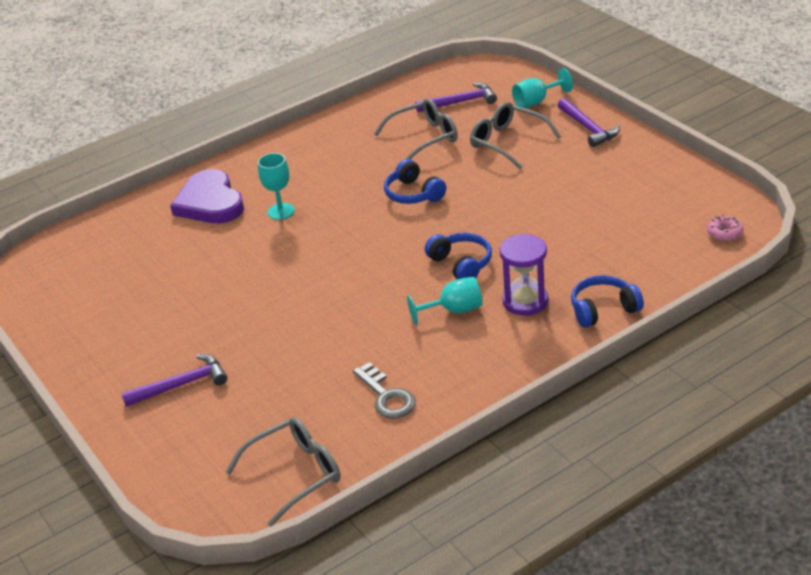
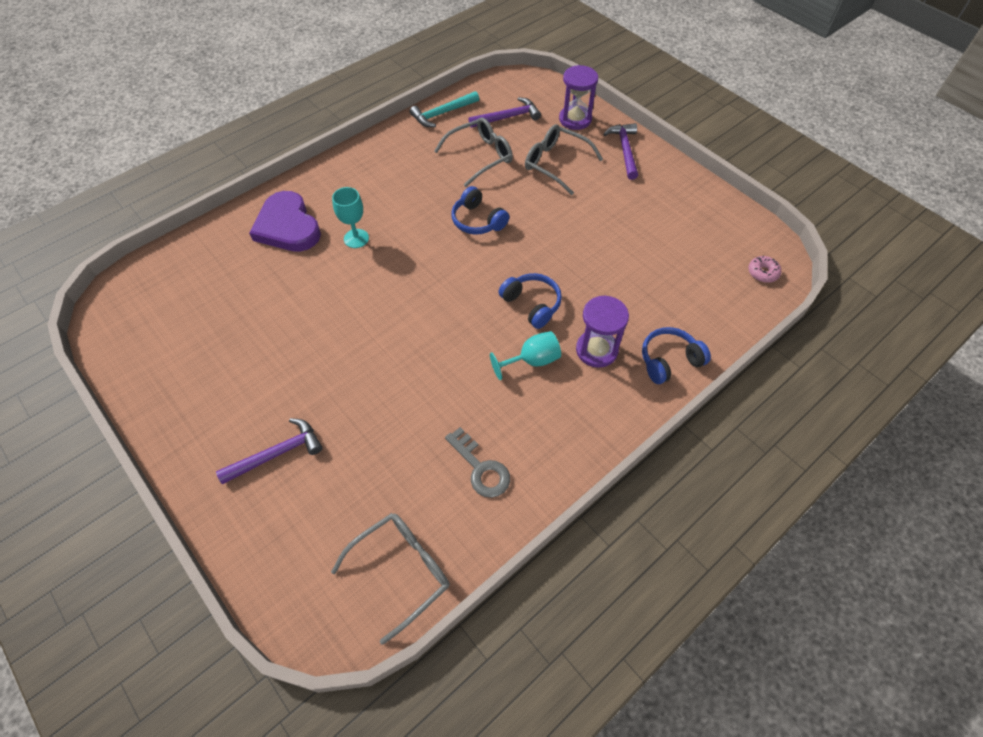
camera: 10 degrees left, 20 degrees up
(388, 101) = (442, 113): none -> turquoise hammer
(536, 102) = (575, 119): turquoise goblet -> purple hourglass
(588, 128) = (625, 150): purple hammer -> purple hammer turned 150 degrees counterclockwise

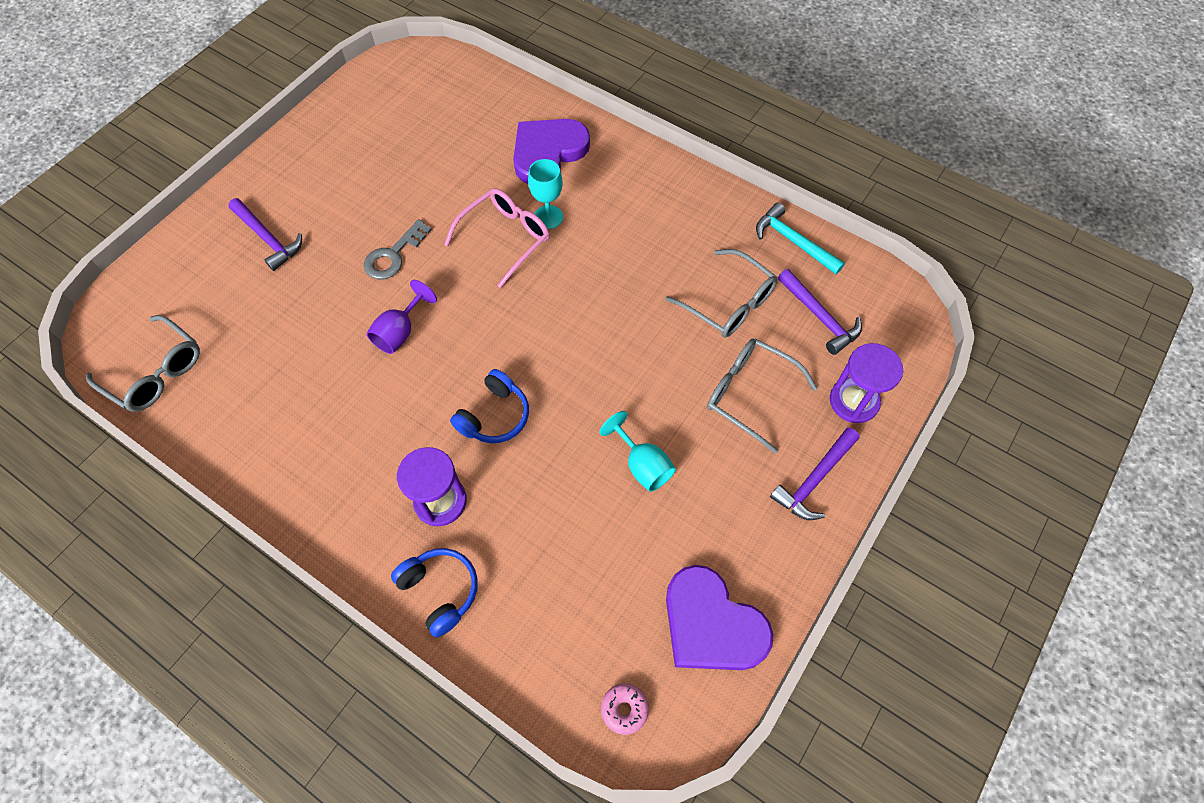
camera: 75 degrees right, 5 degrees up
(364, 269) = (505, 238): none -> pink glasses
(431, 356) = (400, 332): none -> purple goblet
(478, 220) = (613, 328): blue headphones -> none
(480, 468) = (268, 413): grey key -> grey key (394, 255)
(532, 360) = (412, 433): turquoise goblet -> turquoise goblet (642, 465)
(556, 164) = (749, 394): grey glasses -> grey glasses turned 75 degrees counterclockwise
(625, 150) = (814, 479): purple hammer -> purple hammer turned 150 degrees clockwise
(712, 219) = (711, 624): none -> purple heart

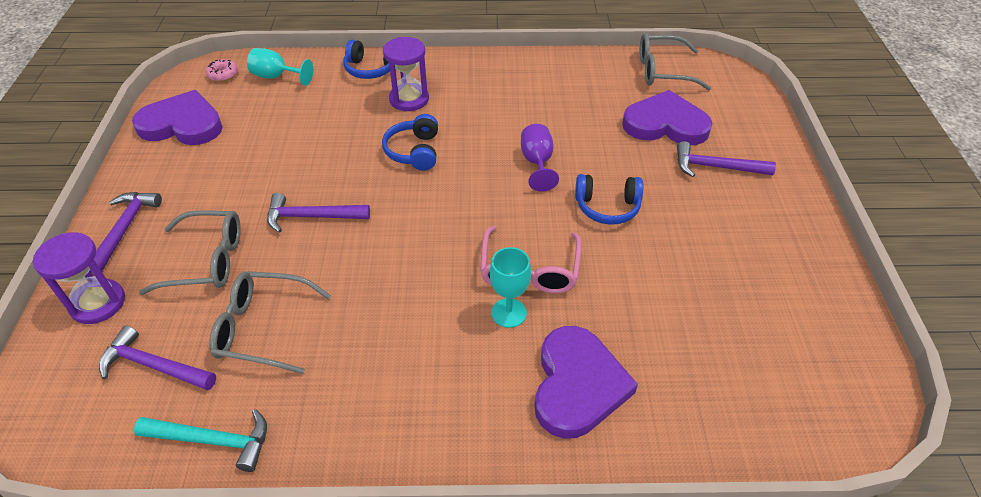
camera: 145 degrees right, 15 degrees down
(245, 305) = (665, 124): none -> purple heart
(394, 255) = (607, 207): grey key -> blue headphones
(637, 391) = (312, 216): none -> purple hammer
(642, 465) = (278, 175): turquoise goblet -> turquoise goblet (276, 77)

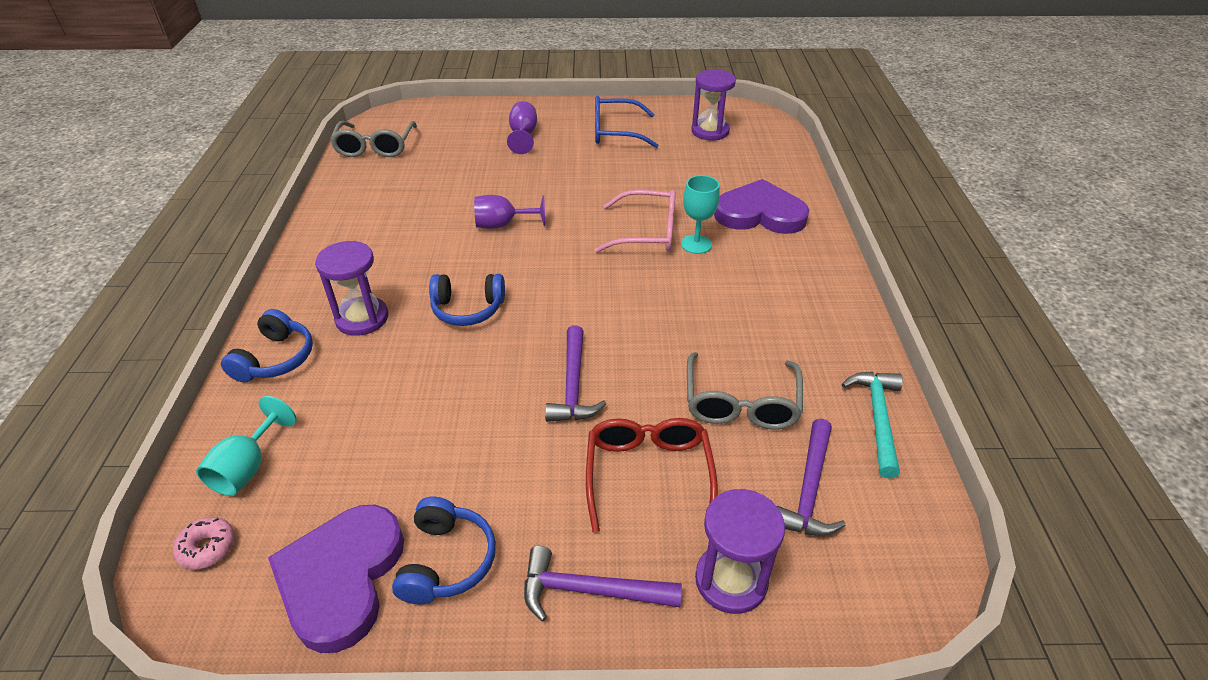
camera: 90 degrees left, 5 degrees down
(207, 261) = (648, 474): grey glasses -> red glasses
(607, 207) = (569, 190): blue headphones -> blue headphones (446, 561)
(665, 124) = (459, 153): purple heart -> none
(716, 167) = (523, 136): purple hammer -> purple goblet
(750, 246) = (615, 132): none -> blue glasses
(786, 349) = (710, 131): none -> purple hourglass

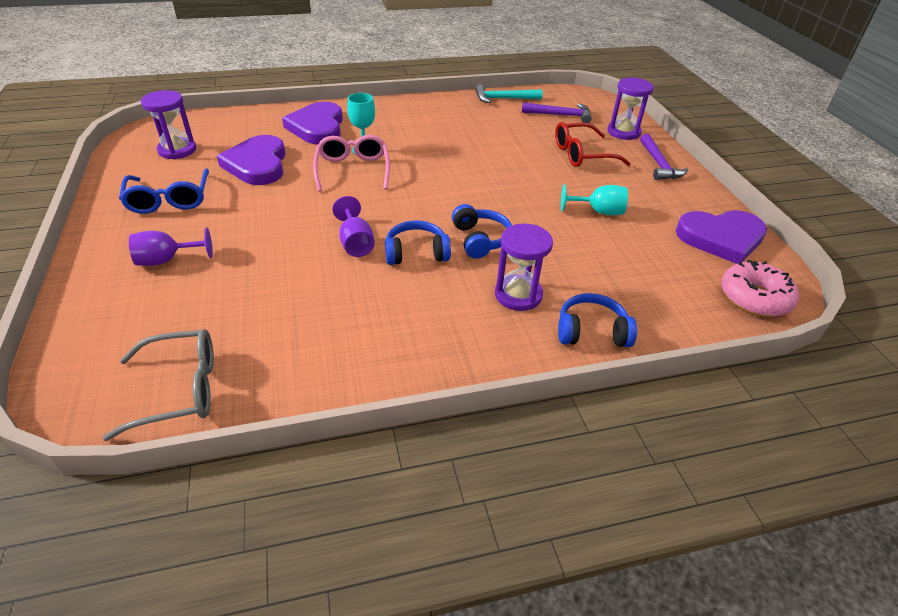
camera: 105 degrees left, 0 degrees up
(207, 548) = (754, 298): pink donut -> pink donut, size x1.87
(248, 468) = (693, 304): turquoise goblet -> turquoise goblet (598, 212)
(446, 561) = (681, 206): blue headphones -> blue headphones (416, 253)
(573, 385) = (533, 183): purple hammer -> none
(672, 174) = (257, 164): none -> purple heart
(741, 403) = (515, 131): grey glasses -> none

